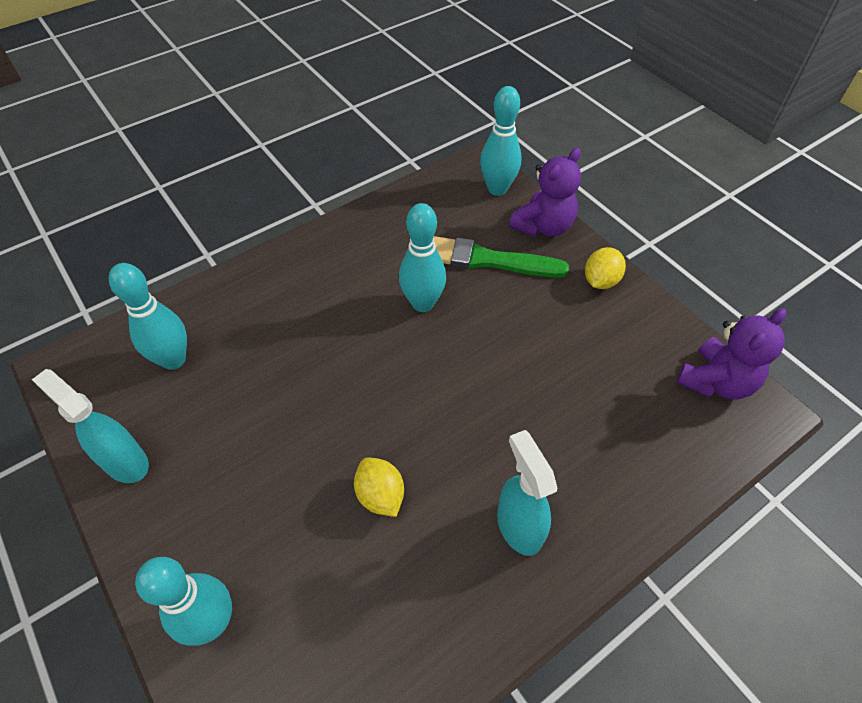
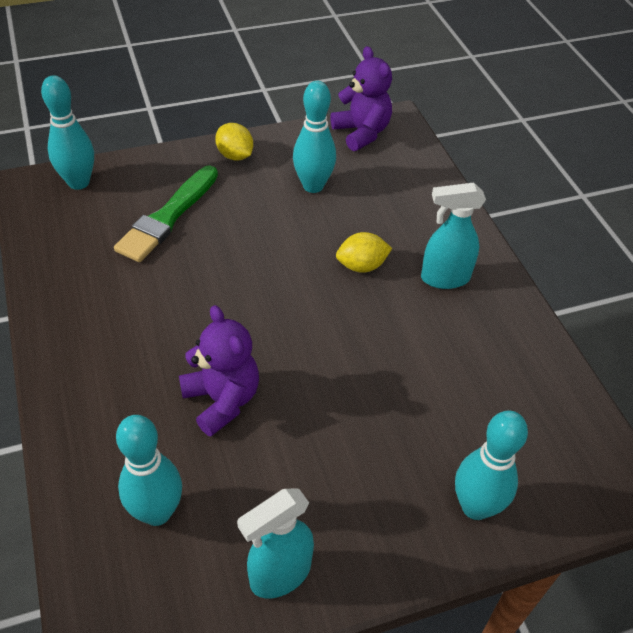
camera: 75 degrees left, 5 degrees down
(380, 495) = (391, 358): yellow lemon -> yellow lemon (361, 266)
(423, 303) = (195, 277): turquoise bowling pin -> turquoise bowling pin (313, 186)
(543, 226) = (150, 168): purple teddy bear -> purple teddy bear (222, 400)

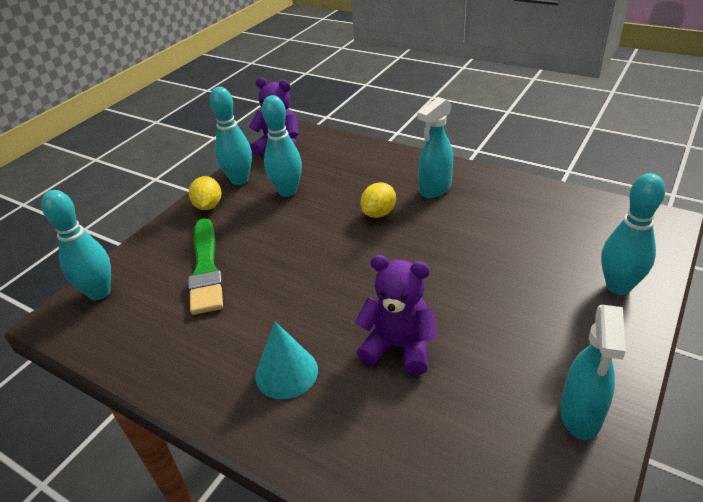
camera: 35 degrees left, 10 degrees down
(123, 352) = (286, 372): none -> turquoise cone
(157, 512) = (454, 451): turquoise bowling pin -> turquoise bowling pin (239, 180)
(235, 155) = (208, 206): yellow lemon -> yellow lemon turned 75 degrees clockwise

